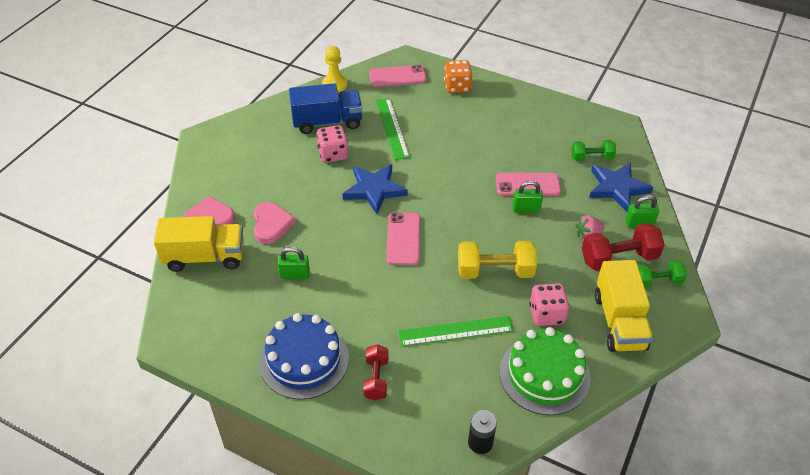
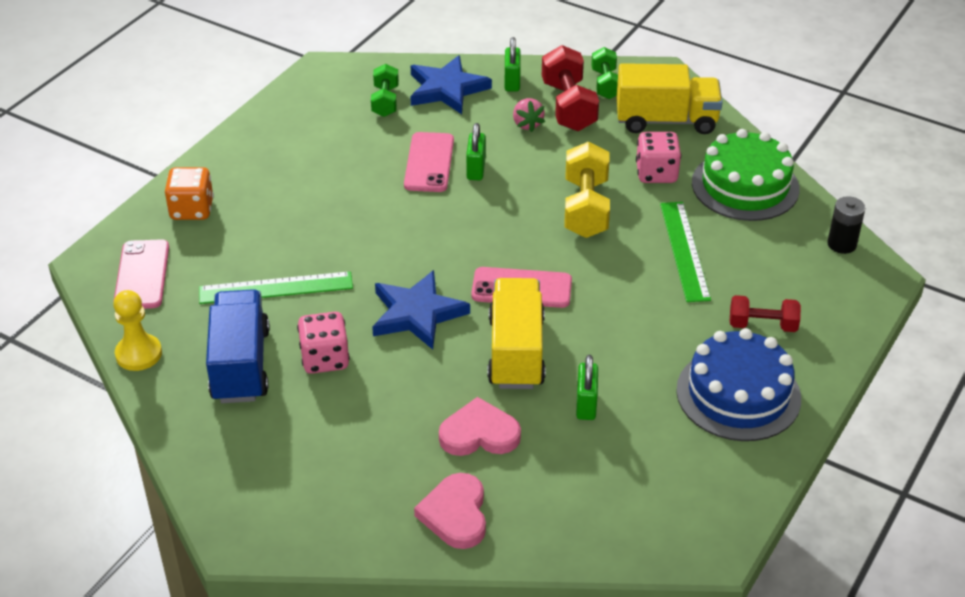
camera: 85 degrees left, 5 degrees down
(205, 257) = (544, 515): yellow truck -> yellow truck (516, 352)

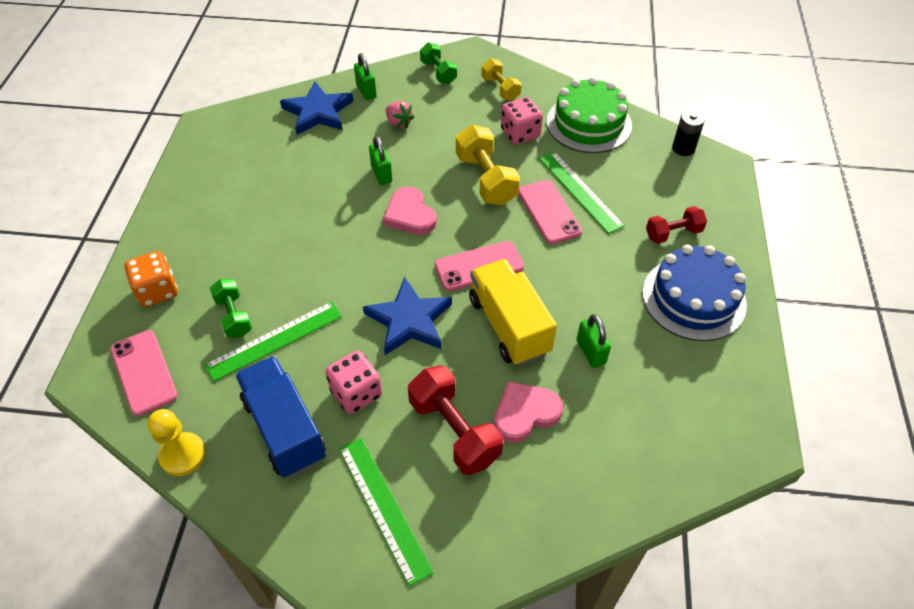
camera: 25 degrees left, 10 degrees up
(292, 461) = (384, 508): none -> green ruler
(385, 101) = (273, 137): green dumbbell -> green dumbbell (234, 316)
(429, 163) = (340, 180): pink phone -> pink phone (549, 212)
(455, 514) = (552, 500): pink heart -> pink heart (410, 215)
(568, 106) = (421, 98): red dumbbell -> red dumbbell (454, 431)
(666, 120) = (500, 89): yellow truck -> yellow dumbbell

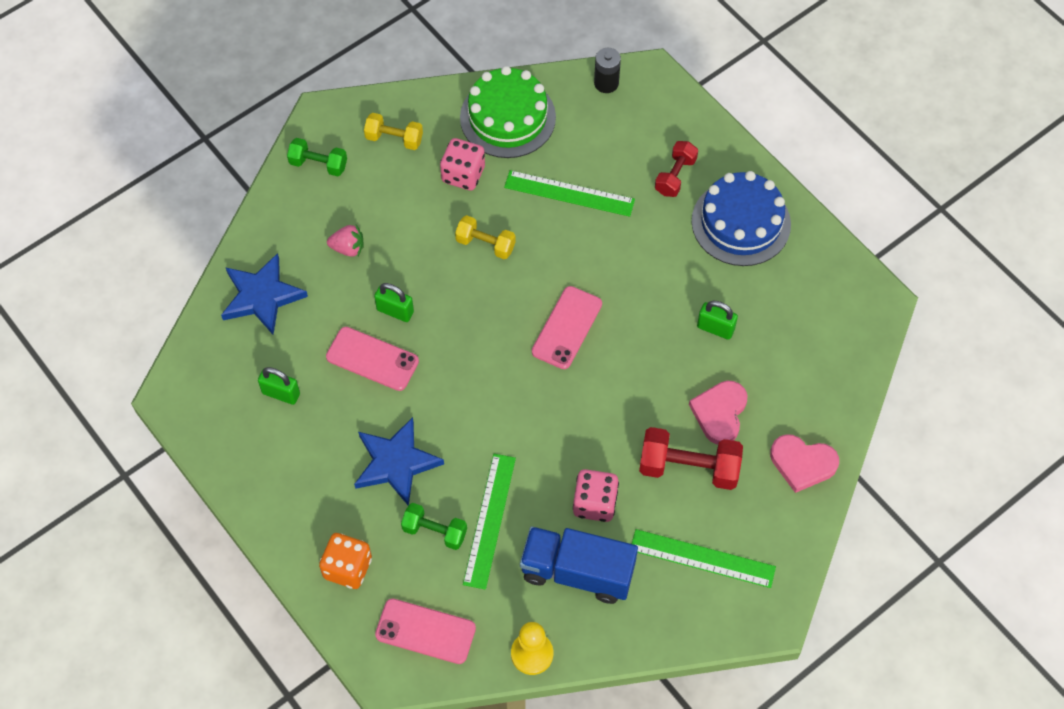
camera: 45 degrees left, 10 degrees up
(366, 91) = (277, 238): green padlock -> green padlock (281, 393)
(409, 320) = (567, 416): blue star -> blue star (396, 463)
(410, 215) = (463, 328): pink heart -> pink heart (802, 463)
(486, 179) = (485, 244): yellow dumbbell -> yellow dumbbell, size x0.62
(509, 325) = (640, 357): yellow truck -> none
(549, 212) = (566, 233): pink phone -> pink phone (372, 359)

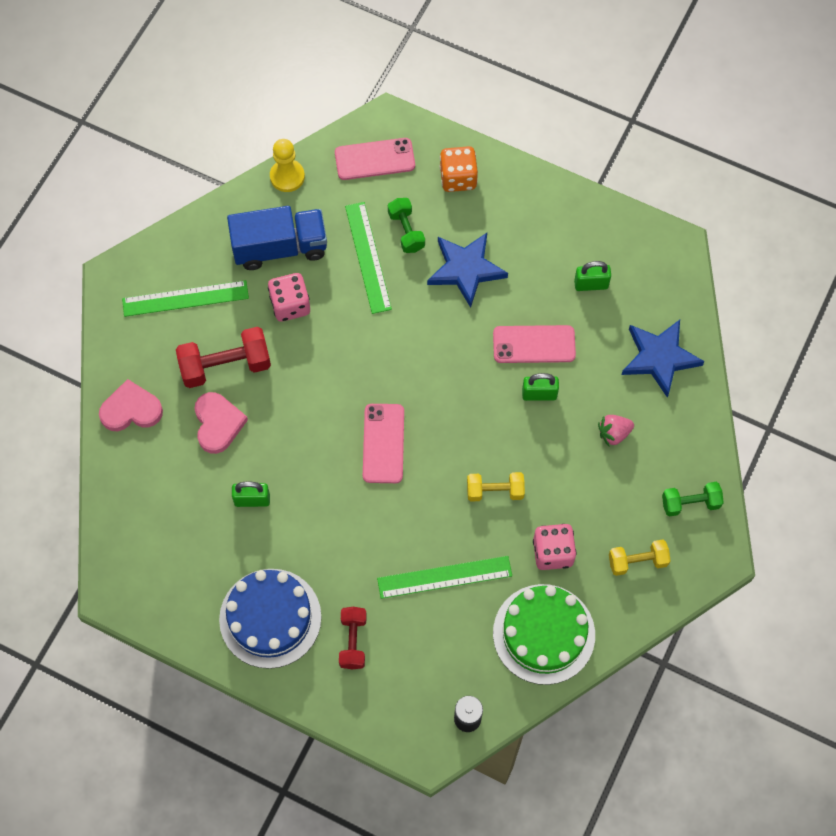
camera: 155 degrees right, 5 degrees up
(435, 531) = (406, 231): green dumbbell -> green dumbbell turned 75 degrees clockwise

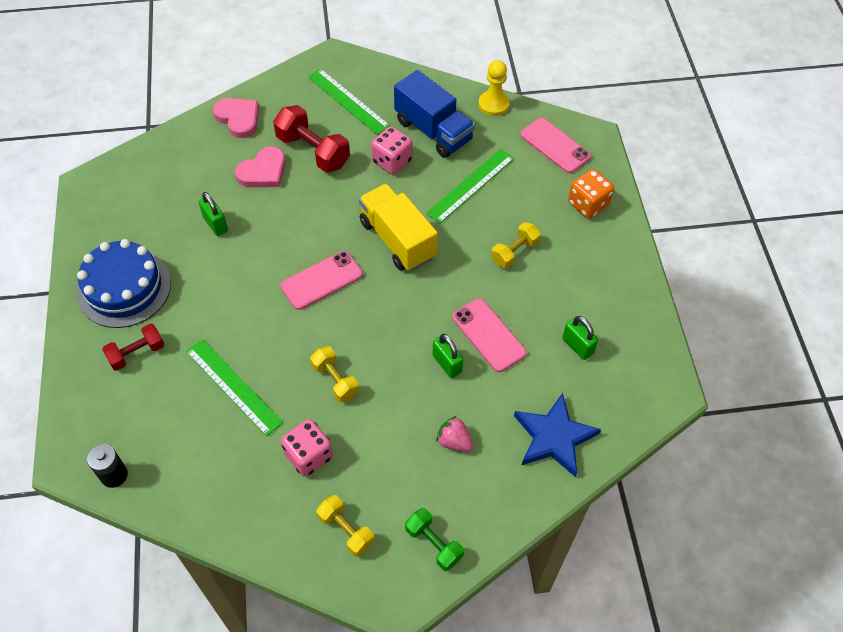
camera: 55 degrees right, 10 degrees down
(384, 355) = (397, 240): none -> yellow truck
(406, 231) = (513, 197): green dumbbell -> none
(466, 269) = (514, 252): blue star -> yellow dumbbell
(544, 634) = (228, 491): green cake -> none

